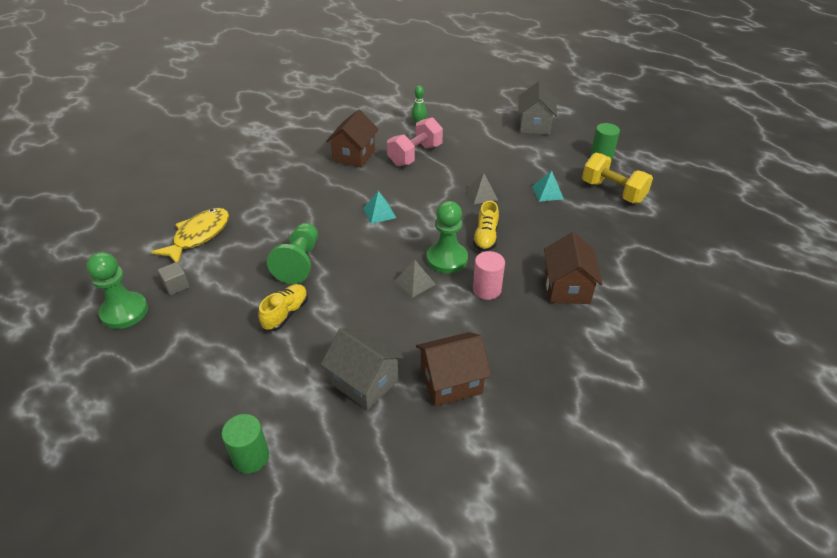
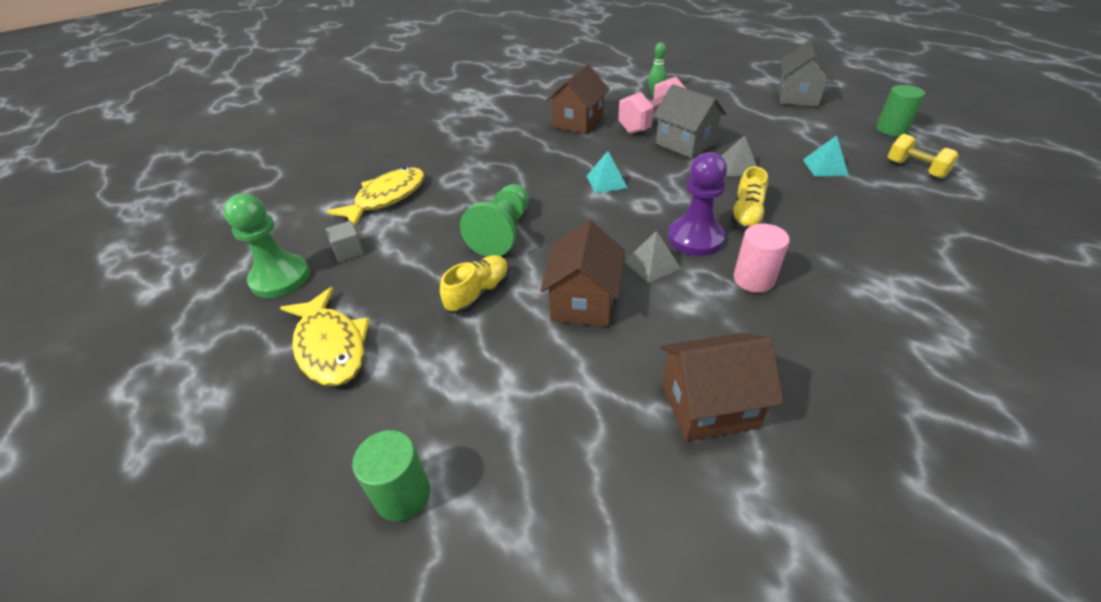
camera: 10 degrees right, 0 degrees up
(178, 363) = (331, 346): none -> yellow fish
(364, 382) = (579, 394): grey house -> grey house (685, 143)
(447, 259) = (695, 238): green pawn -> purple pawn
(567, 288) = (872, 284): brown house -> brown house (583, 302)
(612, 192) = (915, 169): yellow dumbbell -> yellow dumbbell, size x0.66

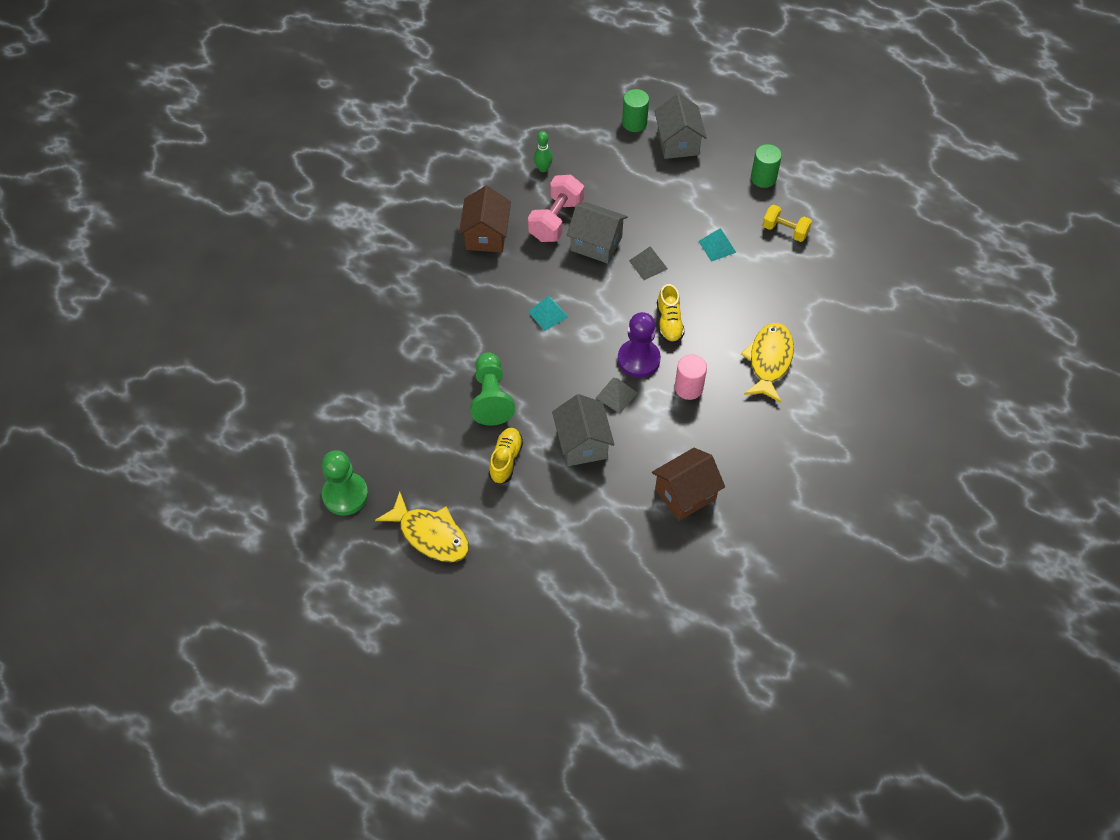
camera: 25 degrees left, 15 degrees up
(349, 251) = (380, 453): grey cube -> none
(386, 198) = (368, 387): yellow fish -> yellow fish (769, 361)
(403, 494) = (541, 604): green cylinder -> green cylinder (634, 123)
(583, 302) = (582, 443): brown house -> grey house

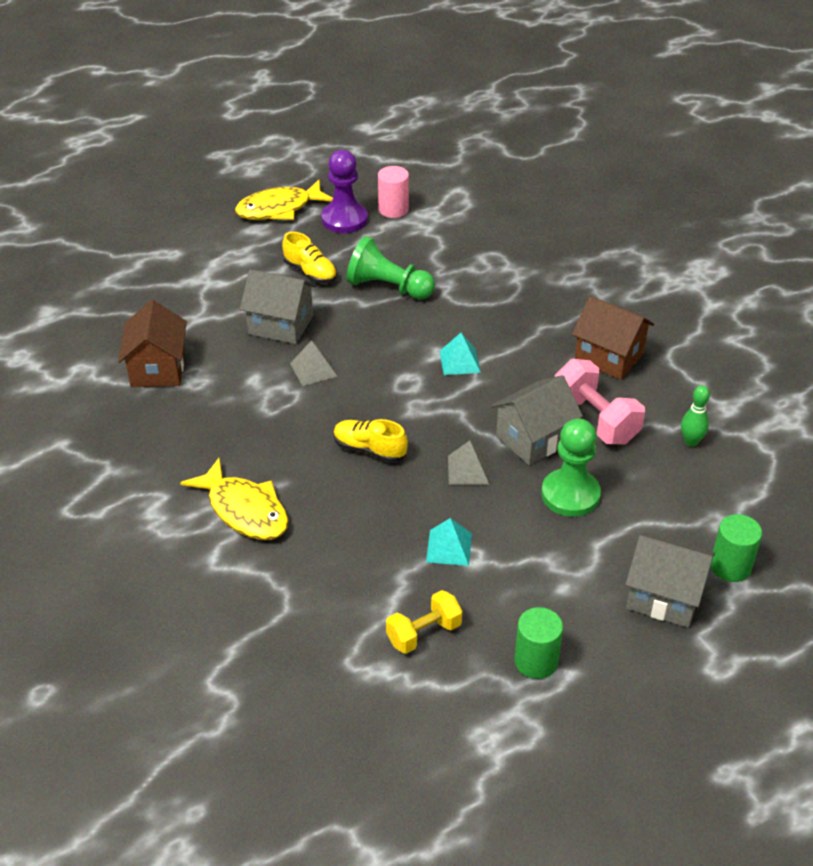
camera: 120 degrees right, 15 degrees down
(345, 495) = (362, 179): green pawn -> green pawn (570, 495)
(638, 359) = (342, 404): purple pawn -> purple pawn (344, 219)
(688, 388) = (272, 426): pink cylinder -> pink cylinder (393, 209)

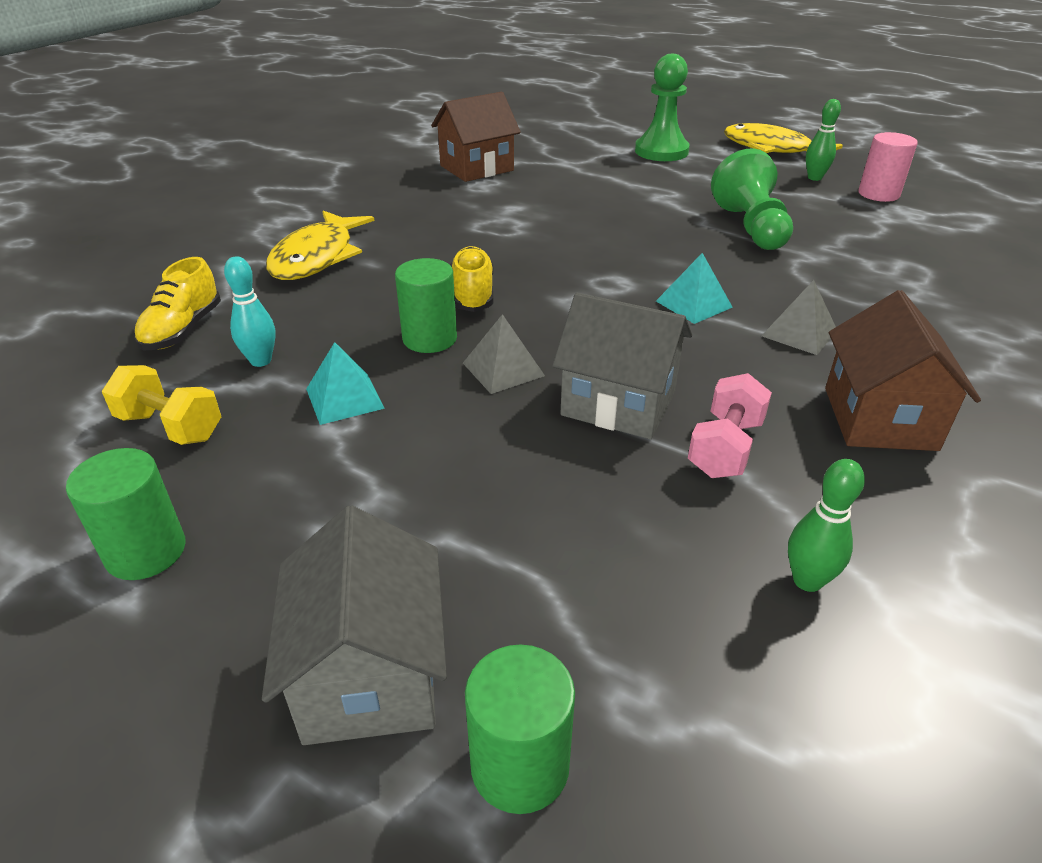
camera: 60 degrees right, 5 degrees down
(280, 325) = (608, 196): grey house -> none
(310, 272) = (706, 186): yellow shoe -> yellow shoe (183, 330)
(313, 369) = (564, 229): grey pyramid -> grey pyramid (799, 333)
(344, 219) = (814, 178): purple pawn -> green bowling pin
(376, 575) = (261, 361): none -> turquoise bowling pin
(410, 489) = (430, 339): none -> green cylinder
(570, 495) = (536, 474): green pawn -> green pawn (661, 151)
(595, 420) = (725, 448): pink dumbbell -> pink dumbbell, size x0.66

